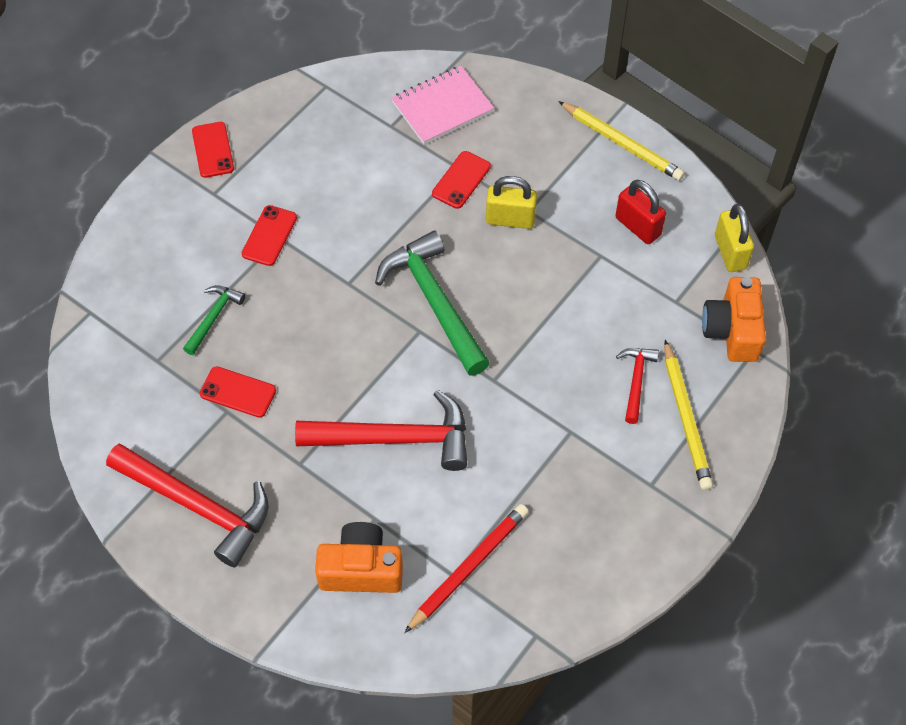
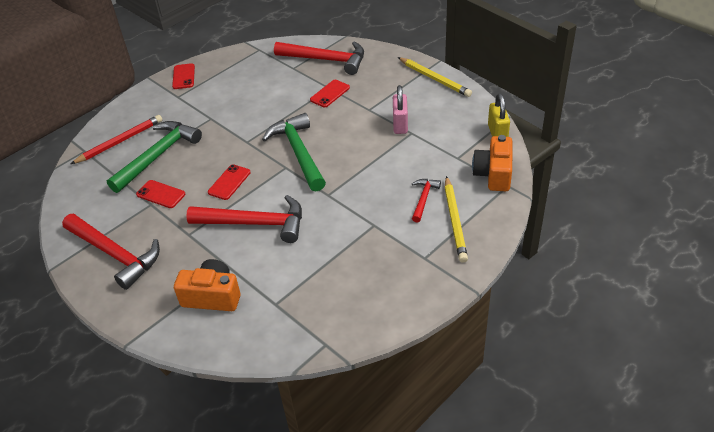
camera: 10 degrees right, 15 degrees down
(213, 317) = (158, 156): green hammer -> green hammer, size x1.98
(269, 236) = (204, 117): red phone -> red phone (229, 182)
(442, 107) = (326, 60): pink notebook -> red hammer
(468, 567) = (286, 299): red pencil -> red pencil (120, 141)
(510, 219) = (356, 113): yellow padlock -> none
(581, 240) = (400, 125): none -> pink padlock
(637, 226) = (438, 119): red padlock -> none

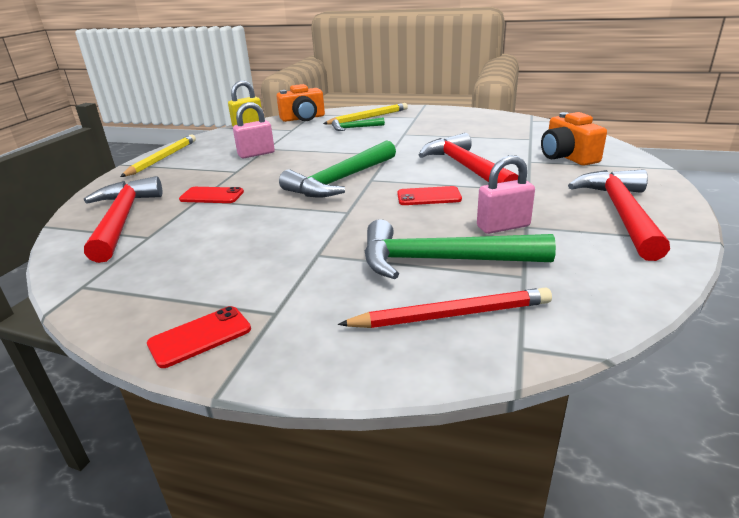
camera: 120 degrees left, 15 degrees down
(120, 141) = (451, 315): red pencil -> red pencil turned 150 degrees clockwise
(160, 194) = (503, 226): red phone -> pink padlock
(423, 199) = (354, 128): red hammer -> green hammer

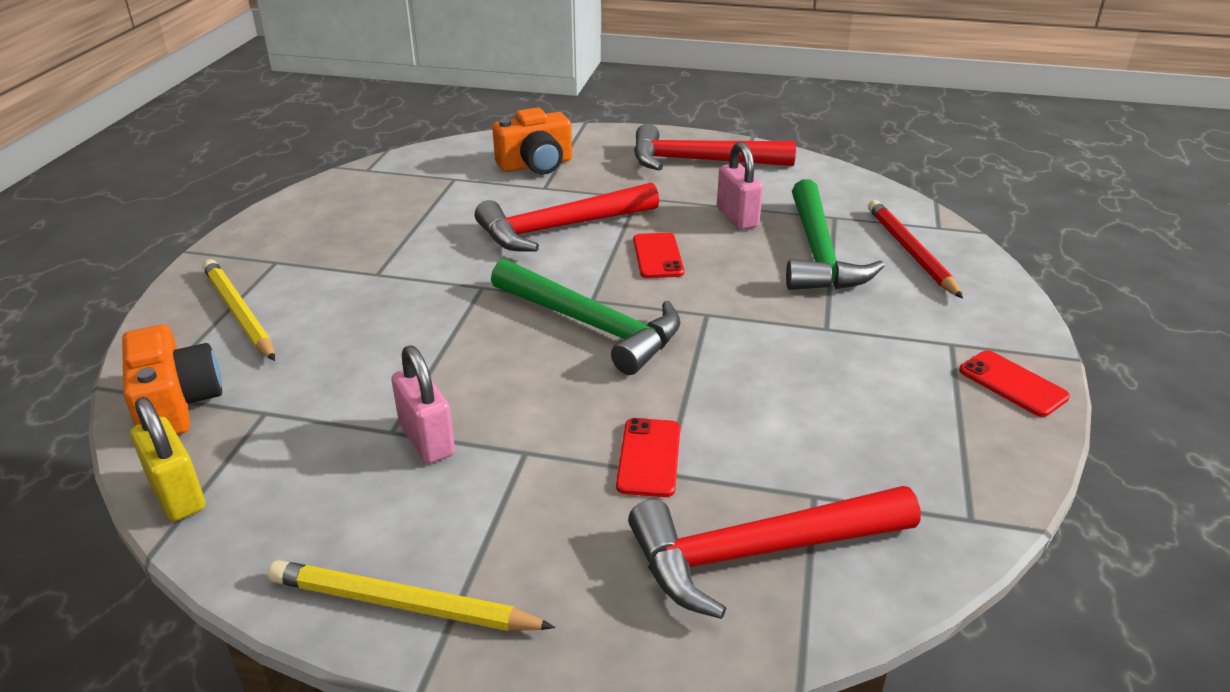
camera: 95 degrees left, 5 degrees up
(354, 128) = (308, 326): green hammer -> none

